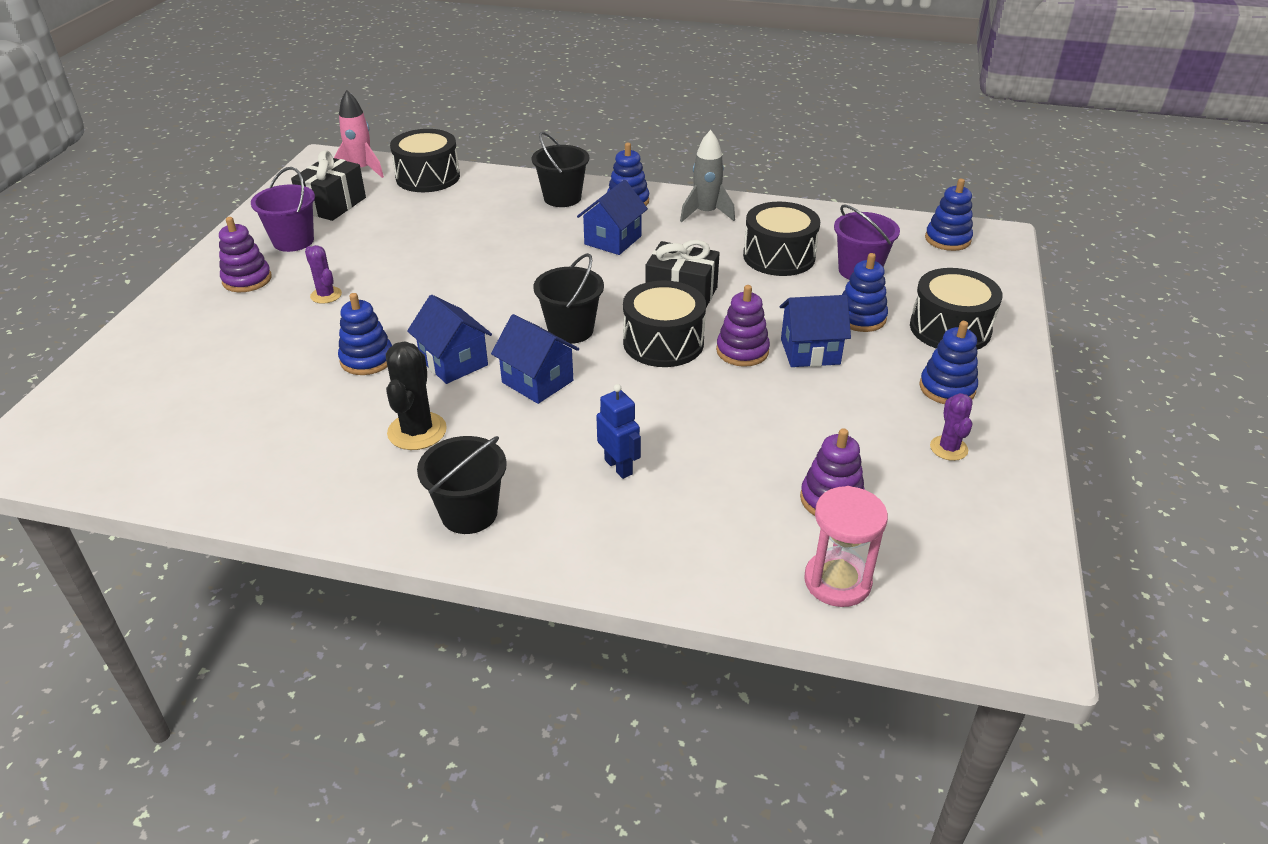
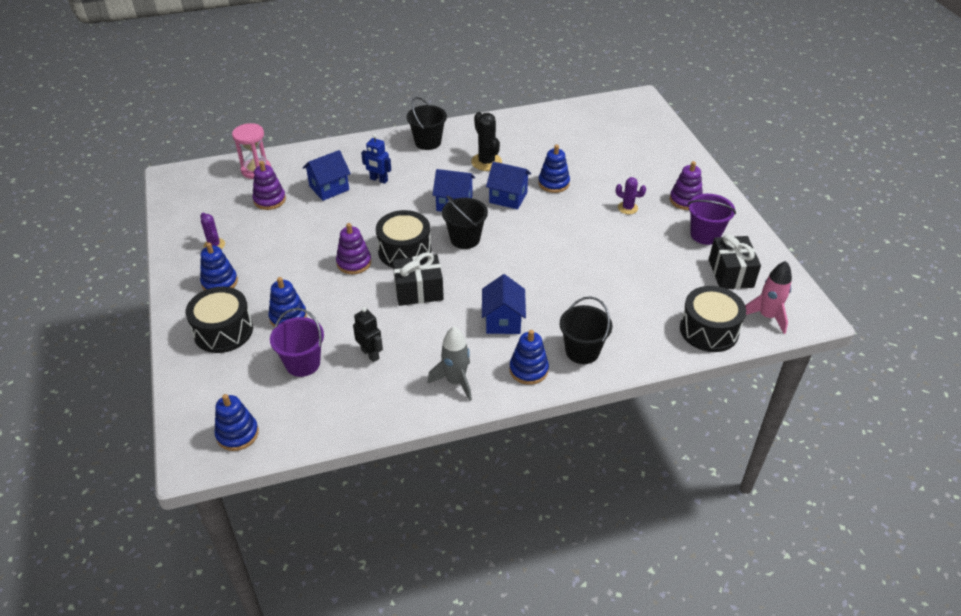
camera: 150 degrees right, 5 degrees up
(779, 256) = (370, 354): black drum -> black robot
(810, 351) = (312, 277): blue house -> blue house (329, 188)

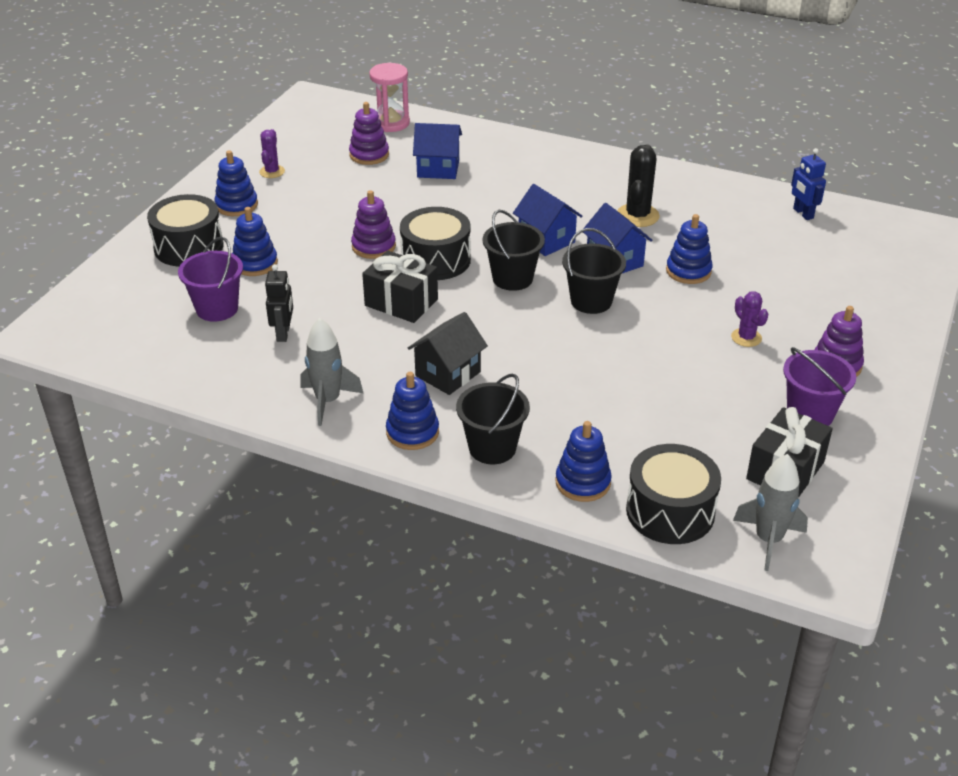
camera: 40 degrees right, 5 degrees down
(237, 434) = (95, 335): blue stacking toy -> blue stacking toy (583, 482)
(378, 180) = (497, 182): blue robot -> blue robot (803, 213)
(428, 142) = (597, 169): black bucket -> black bucket (591, 301)
(503, 321) = (448, 374): blue house -> black house
(767, 316) = (768, 540): pink rocket -> grey rocket

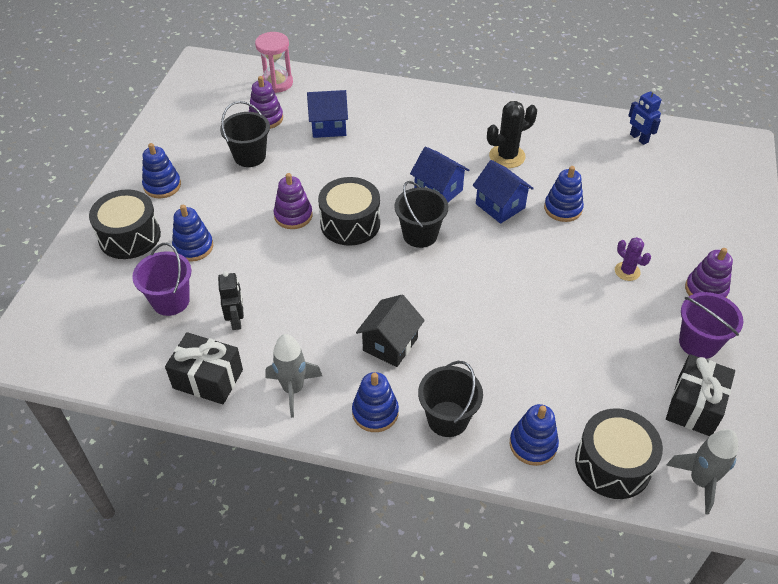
camera: 10 degrees left, 10 degrees up
(272, 172) = (185, 146): purple cactus -> none
(401, 302) = (331, 273): black gift -> black gift (208, 379)
(591, 301) = (491, 250): black bucket -> black bucket (250, 156)
(637, 216) = (507, 156): black cactus -> black cactus turned 60 degrees clockwise

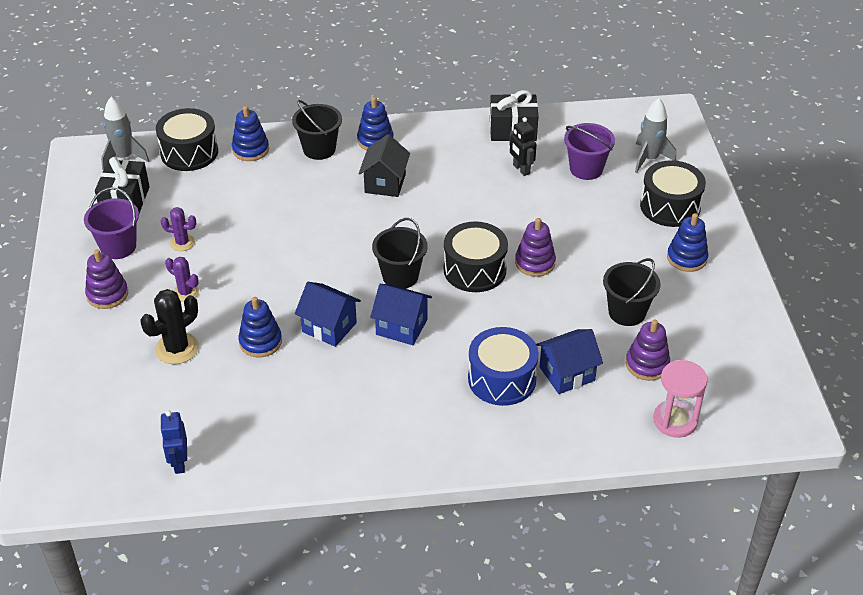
camera: 160 degrees right, 5 degrees down
(193, 247) = (605, 212): blue stacking toy -> none
(293, 389) = (444, 139): grey rocket -> grey rocket (649, 159)
(379, 135) = (502, 379): none -> blue drum
(507, 156) = (339, 391): black cactus -> black cactus (177, 348)
(628, 329) = (182, 243): none -> purple cactus
(638, 138) = (179, 463): blue robot -> blue robot turned 135 degrees counterclockwise

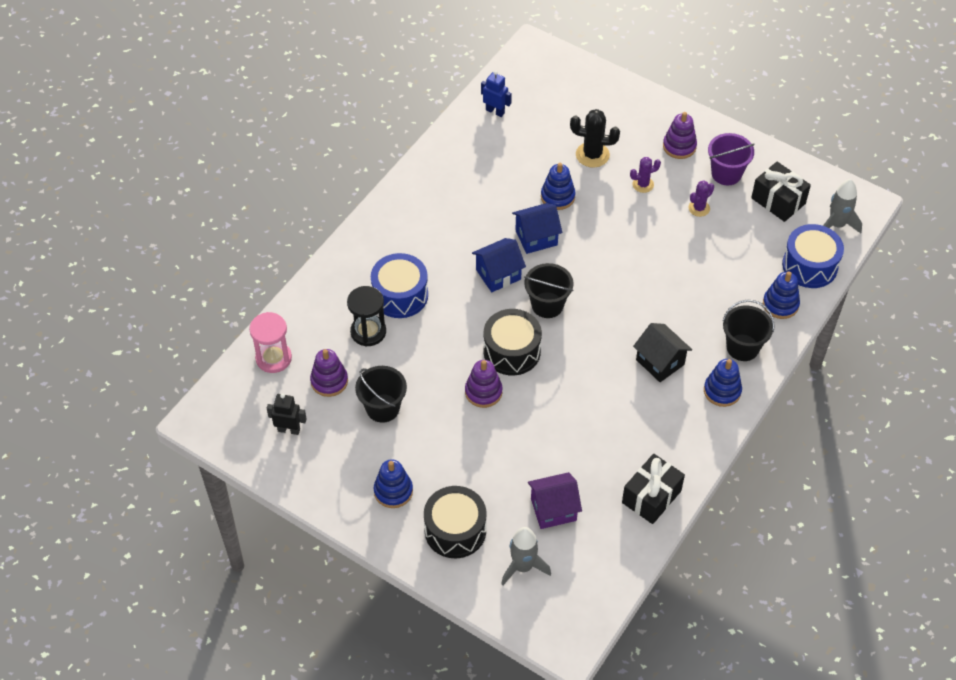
camera: 130 degrees right, 10 degrees up
(177, 348) = (592, 155): black cactus -> black cactus turned 75 degrees counterclockwise
(189, 152) = (810, 266): black drum -> blue drum
(521, 169) = (595, 463): black robot -> black robot (289, 430)
(567, 374) = (368, 332): blue house -> black hourglass
(586, 169) = (553, 509): purple bucket -> purple house

